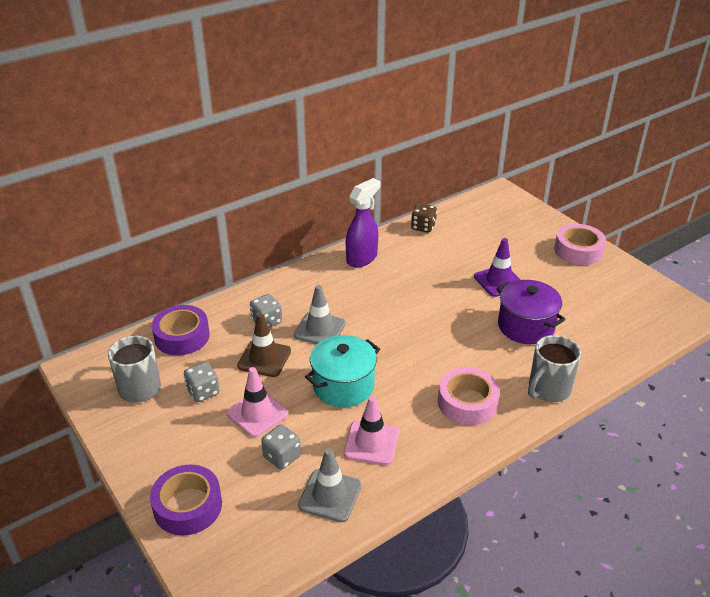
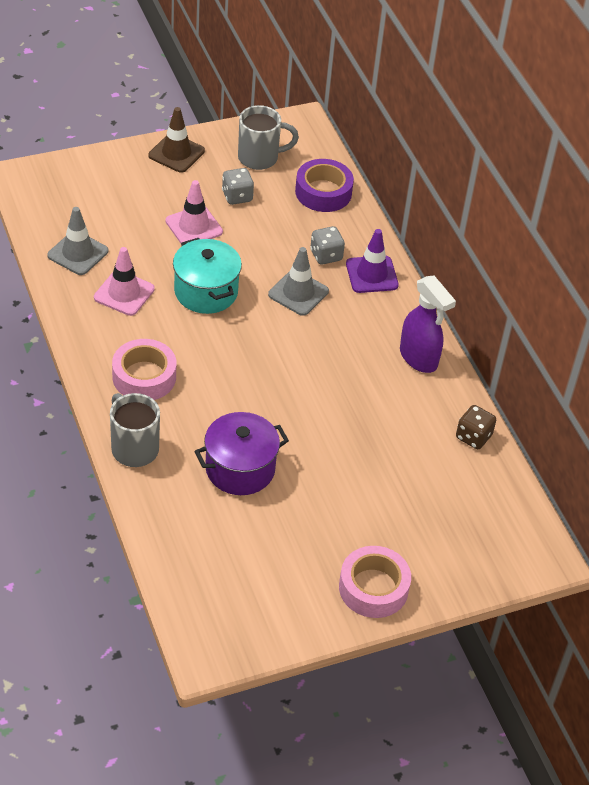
camera: 100 degrees right, 10 degrees up
(188, 506) = (108, 171): purple tape -> none
(264, 358) = (268, 244): brown traffic cone -> brown traffic cone (176, 153)
(282, 457) = (134, 233): grey dice -> none
(498, 281) = (333, 474): purple traffic cone -> purple traffic cone (371, 274)

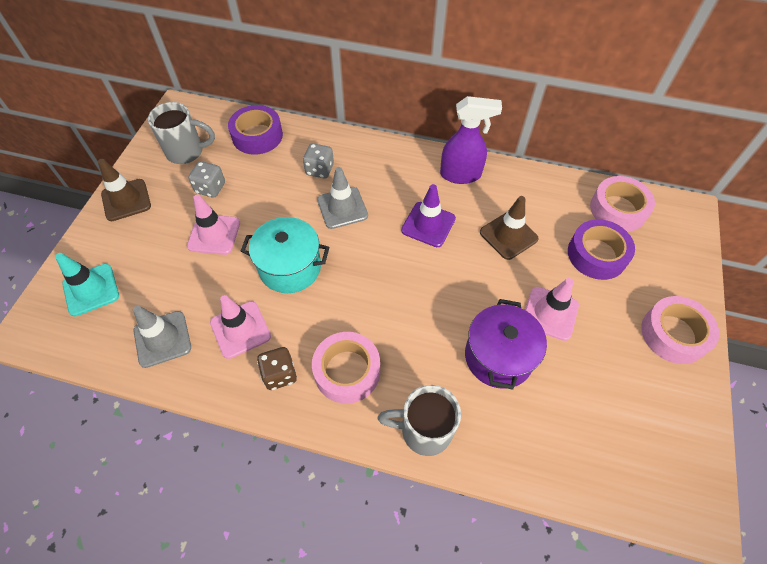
camera: 50 degrees left, 10 degrees up
(81, 187) = (91, 290): none -> turquoise traffic cone
(259, 158) = (186, 152): grey mug -> grey mug turned 60 degrees clockwise
(316, 488) = (550, 313): none -> pink traffic cone
(371, 274) = (361, 155): purple traffic cone -> purple traffic cone (428, 224)
(377, 424) = (508, 235): none -> brown traffic cone
(416, 499) = (597, 254): none -> purple tape
(473, 437) = (555, 187): brown dice -> brown dice (279, 374)
(491, 497) = (618, 209): none -> pink tape

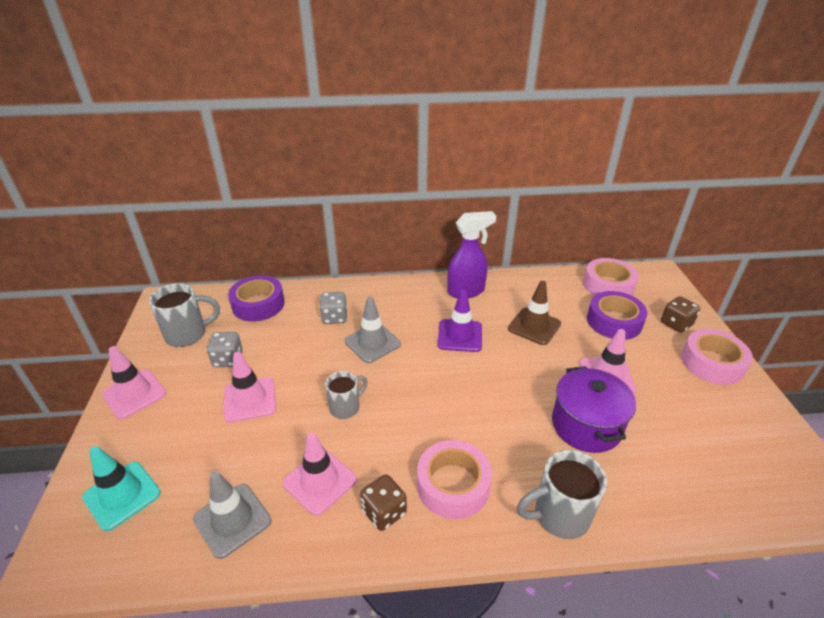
camera: 20 degrees left, 20 degrees down
(126, 200) = (134, 394): brown traffic cone -> pink traffic cone
(290, 267) = (345, 407): turquoise pot -> grey mug
(664, 278) = (676, 324): none -> brown dice

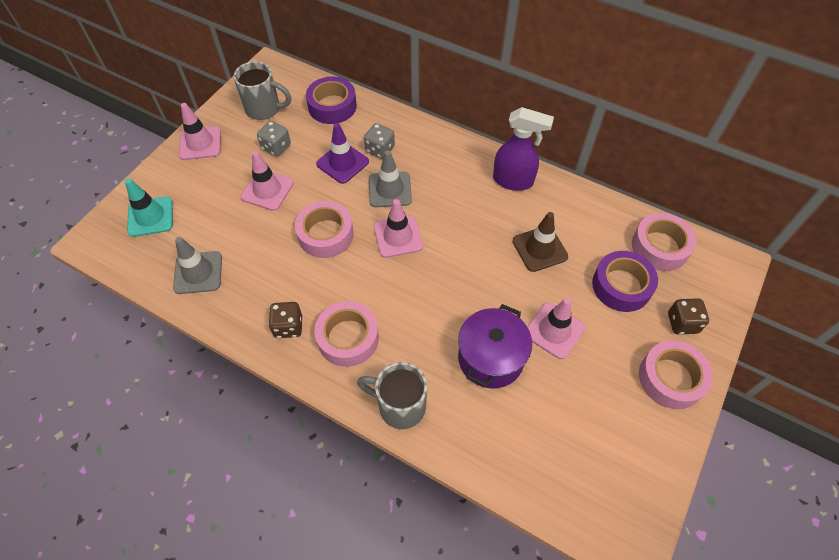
camera: 35 degrees right, 20 degrees up
(320, 481) = (266, 280): pink traffic cone -> pink traffic cone (398, 236)
(345, 407) = (325, 234): grey mug -> pink tape
(460, 336) = (465, 222): purple traffic cone -> purple traffic cone (342, 163)

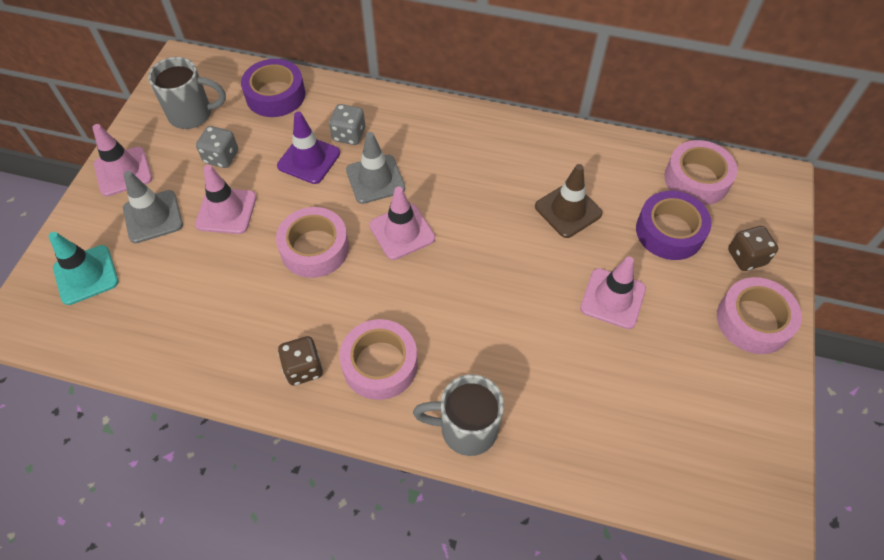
camera: 15 degrees left, 0 degrees up
(198, 272) = (169, 330): grey traffic cone -> grey traffic cone (153, 217)
(490, 358) = (552, 347): purple pot -> none
(513, 181) = (514, 140): purple spray bottle -> none

